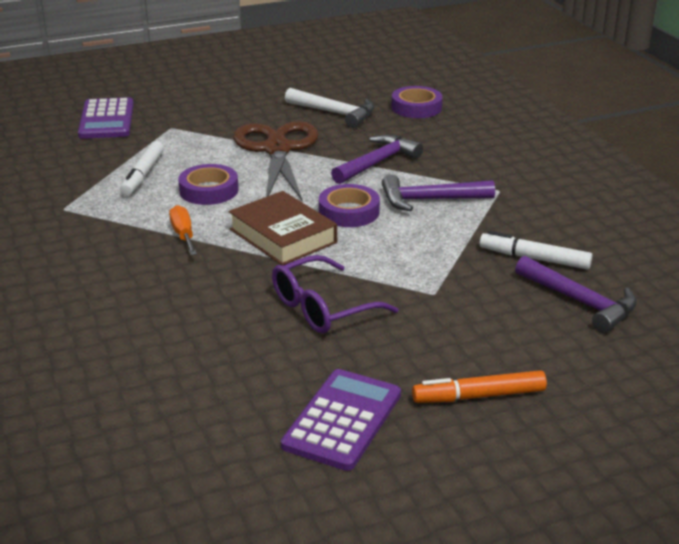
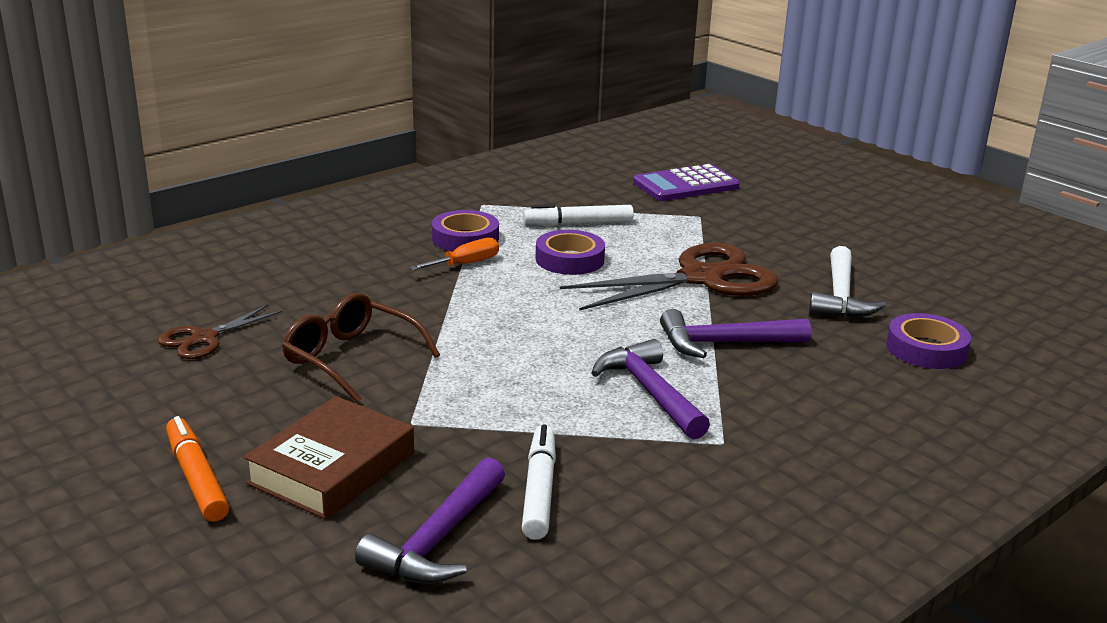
camera: 70 degrees right, 5 degrees down
(243, 380) = (204, 338): none -> brown scissors
(283, 236) = (495, 314): brown book -> brown book (332, 468)
(322, 308) = (351, 358): purple glasses -> brown glasses
(343, 420) = (142, 400): purple calculator -> none
(349, 212) = (578, 343): purple tape -> purple tape (465, 238)
(377, 163) = (724, 343): purple hammer -> purple hammer turned 150 degrees clockwise

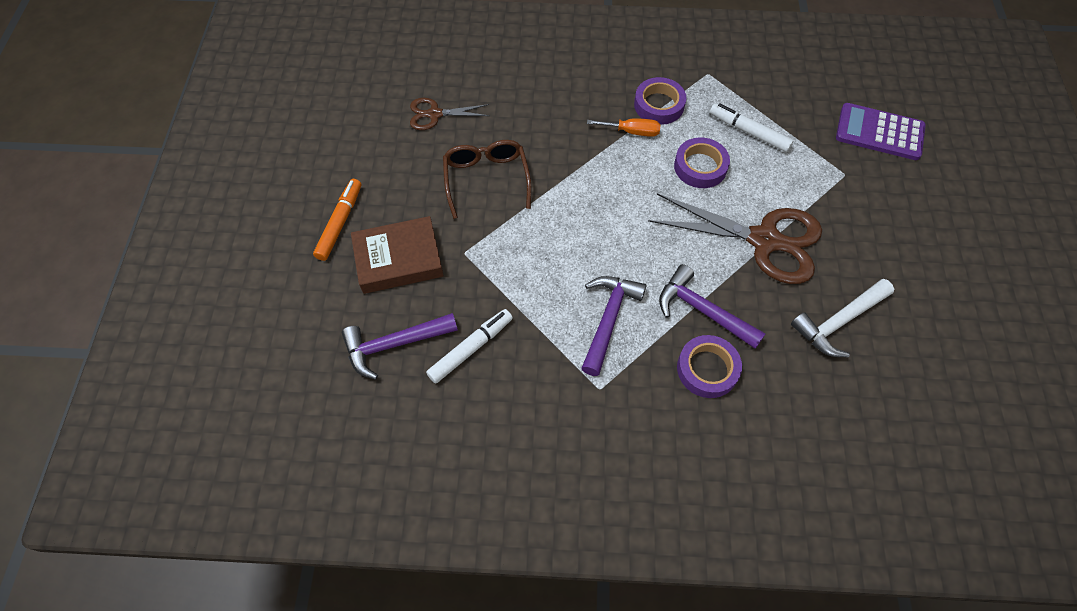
camera: 45 degrees right, 35 degrees up
(926, 349) = (830, 411): purple tape -> purple tape (707, 369)

